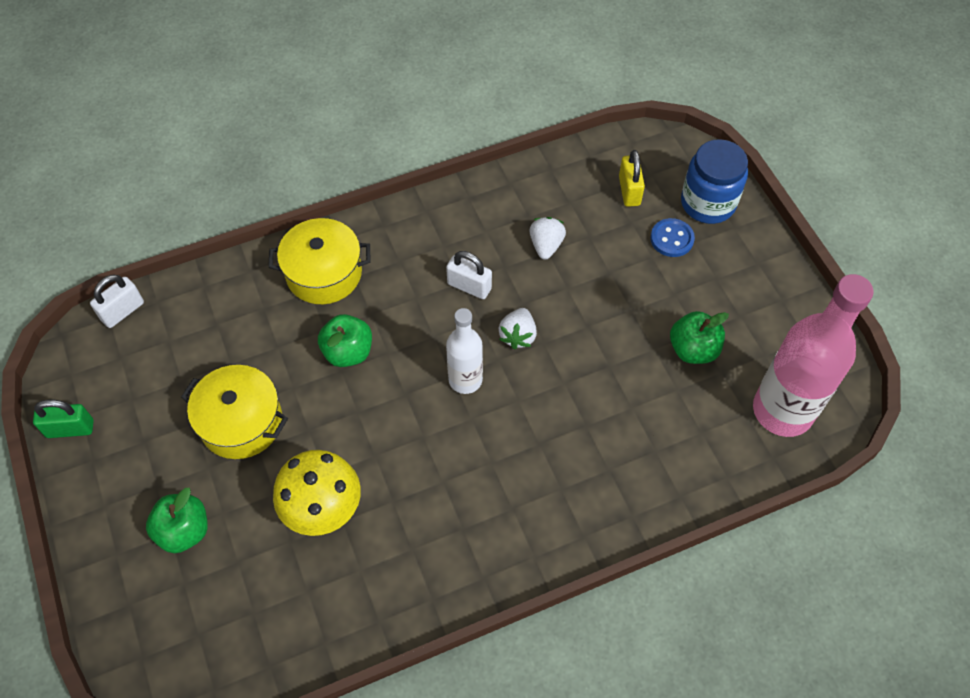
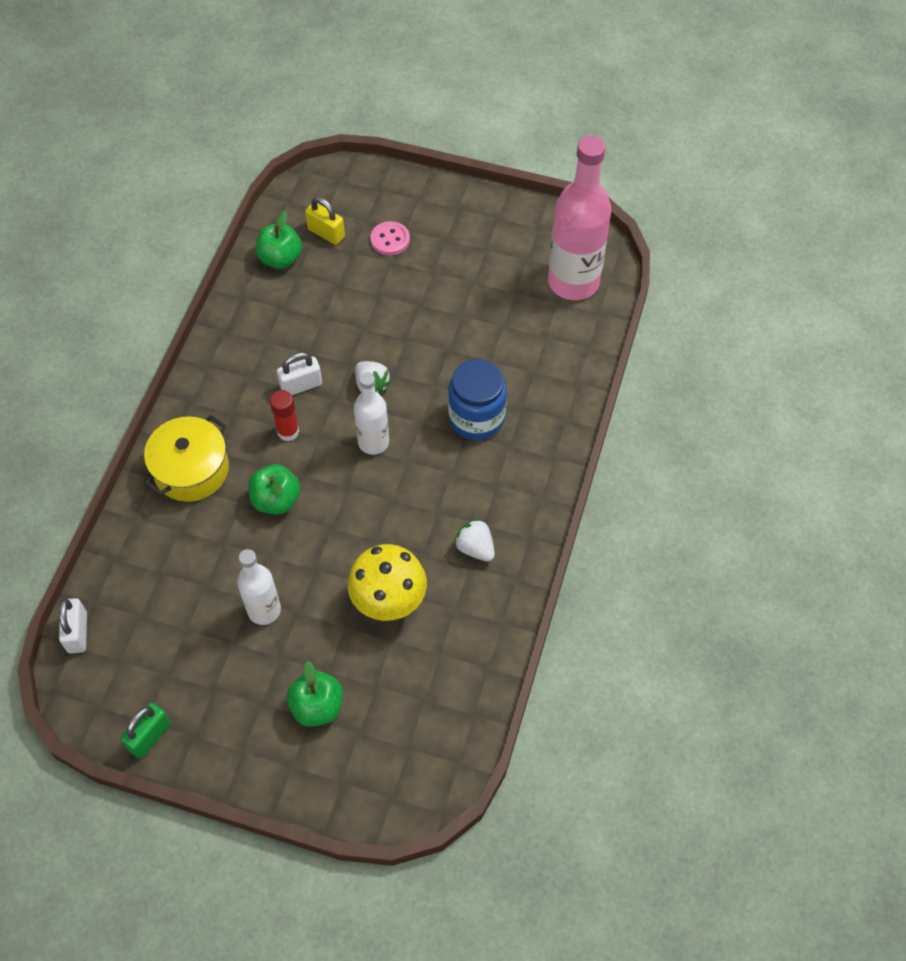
camera: 50 degrees left, 0 degrees up
(241, 422) = (264, 610): yellow pot -> white bottle
(418, 311) = (288, 431): none -> red glue stick
(546, 245) = (317, 315): white strawberry -> white strawberry (475, 548)
(672, 239) = (390, 240): blue button -> pink button
(693, 349) = (484, 294): green apple -> green apple (280, 258)
(708, 203) = (384, 198): blue jar -> blue jar (476, 417)

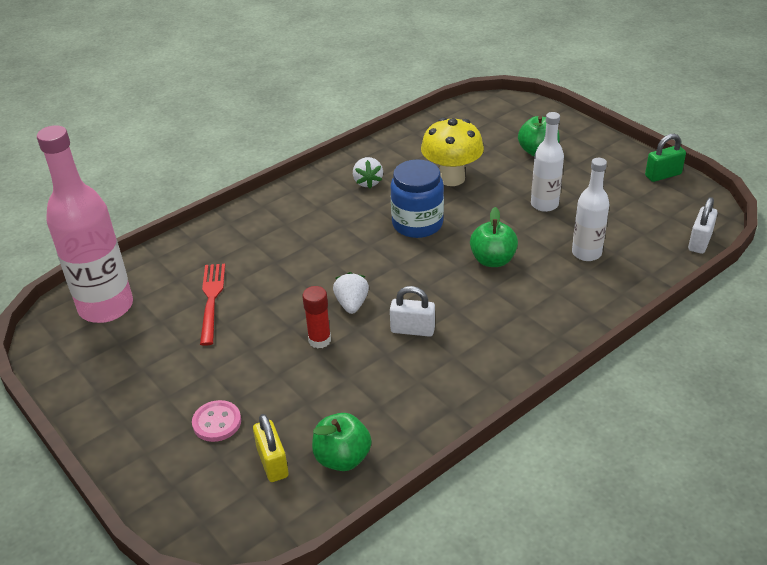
camera: 145 degrees left, 20 degrees down
(191, 469) = (553, 307): yellow pot -> none
(288, 431) = (450, 300): red glue stick -> red glue stick (319, 340)
(373, 442) = (385, 265): white bottle -> white bottle (586, 253)
(476, 417) = (290, 249): blue jar -> blue jar (417, 224)
(494, 331) = (211, 299): none -> red fork

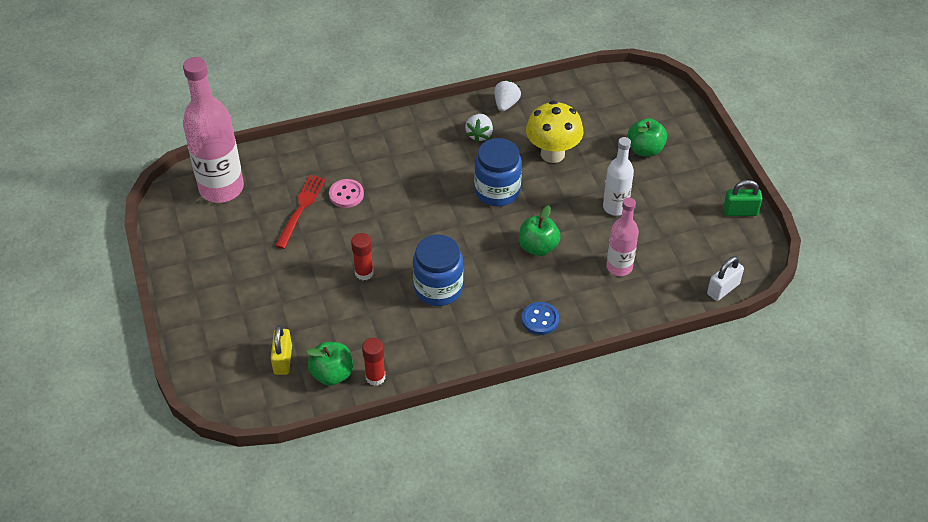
camera: 20 degrees right, 10 degrees up
(217, 422) = (259, 315): pink button -> pink button (346, 194)
(352, 304) = (404, 249): white strawberry -> white strawberry (506, 104)
(396, 444) = (375, 377): none -> red glue stick
(412, 330) = (438, 288): white padlock -> blue jar
(541, 325) = (540, 319): none -> blue button
(586, 253) = (619, 267): white bottle -> pink bottle

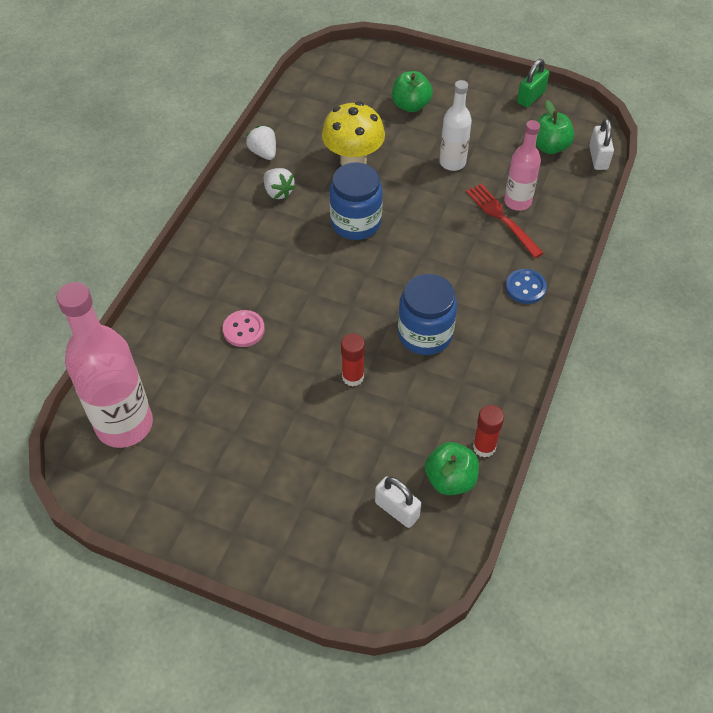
camera: 50 degrees left, 5 degrees up
(283, 360) = (397, 510): yellow padlock -> white padlock
(301, 208) = (222, 375): red fork -> red fork (501, 218)
(538, 247) = (446, 237): green apple -> green apple (549, 146)

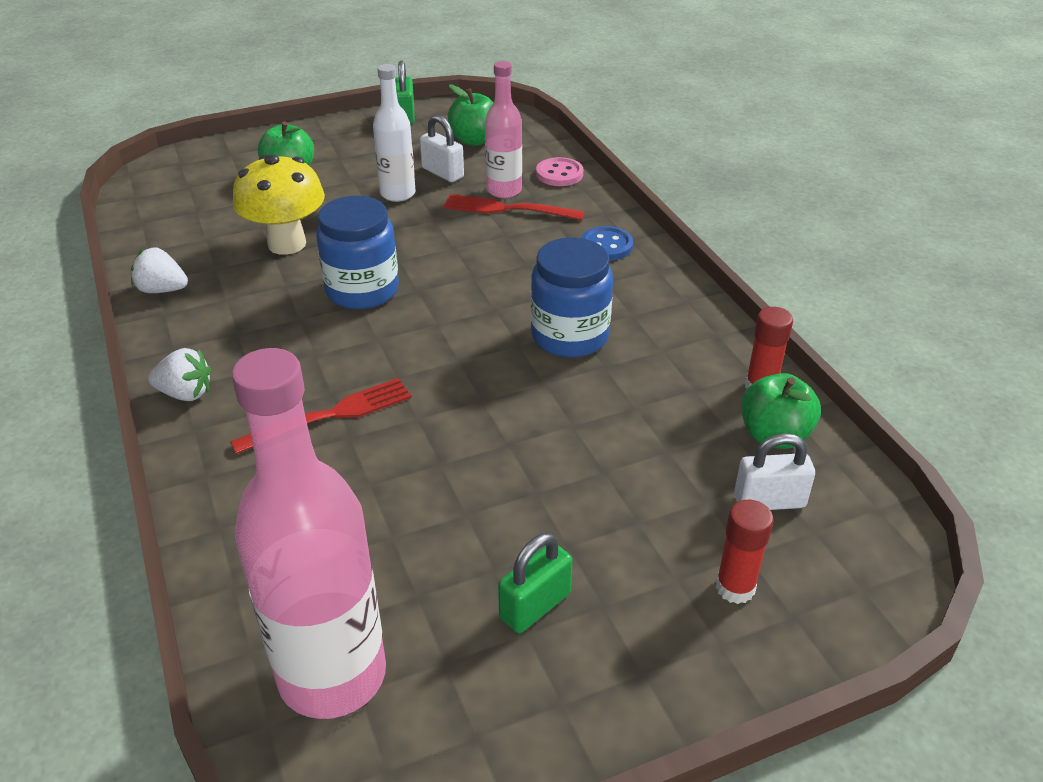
camera: 45 degrees left, 15 degrees down
(230, 464) = (535, 606): none -> green padlock
(243, 330) = (362, 461): pink button -> pink button (559, 174)
(258, 292) = (331, 415): none -> red fork
(278, 192) = (230, 313): white strawberry -> white strawberry (185, 393)
(353, 377) = (551, 419): red glue stick -> red glue stick (735, 587)
(598, 158) = (528, 128): white padlock -> white padlock (442, 173)

